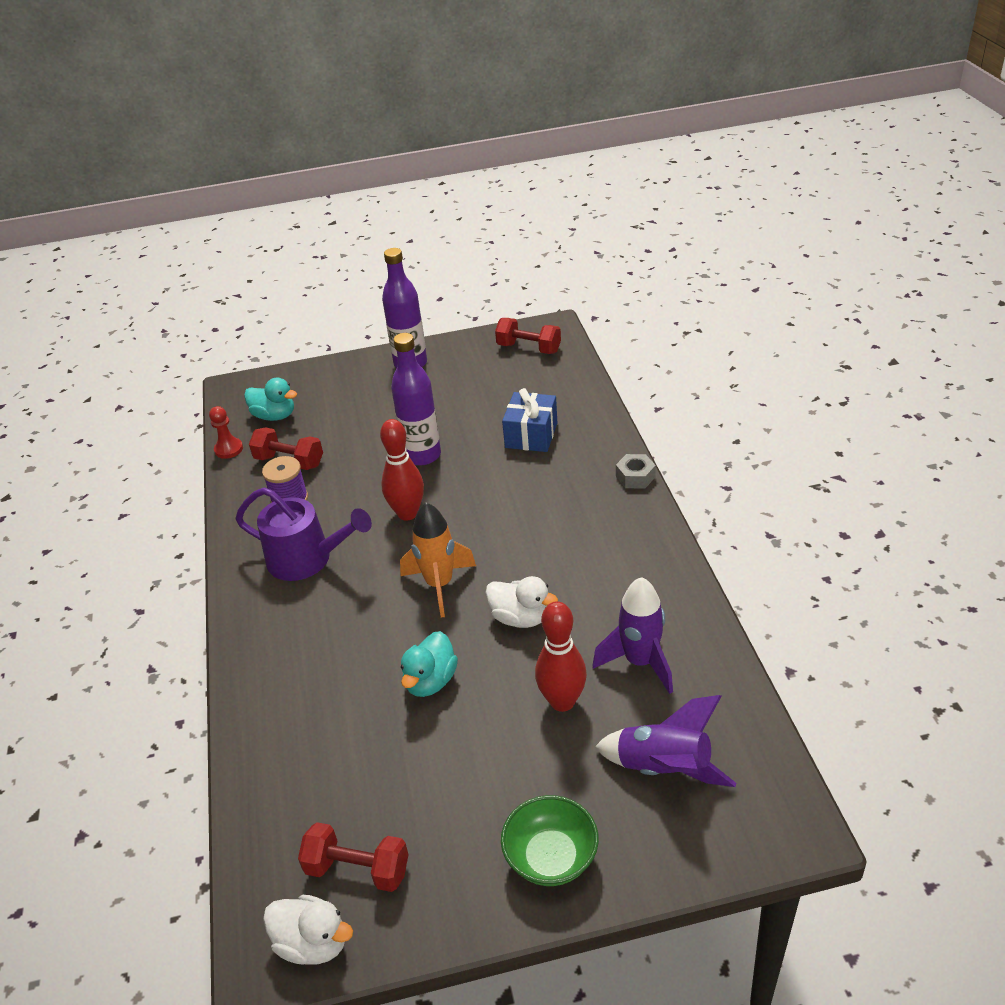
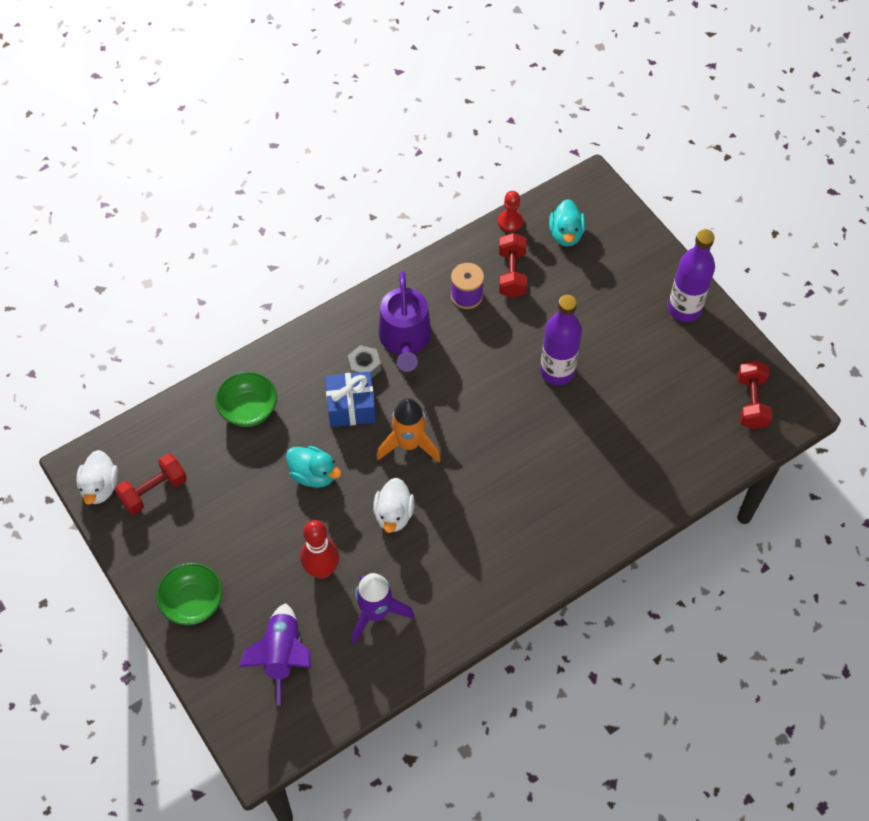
camera: 65 degrees right, 20 degrees up
(301, 728) = (248, 409): none -> green bowl
(357, 869) = (153, 490): red dumbbell -> red dumbbell turned 60 degrees clockwise
(407, 513) = (481, 389): red bowling pin -> none
(430, 681) = (313, 474): turquoise duck -> turquoise duck turned 150 degrees counterclockwise
(531, 435) = (617, 449): blue gift -> blue gift (351, 407)
(635, 477) = (591, 552): grey nut -> grey nut (364, 366)

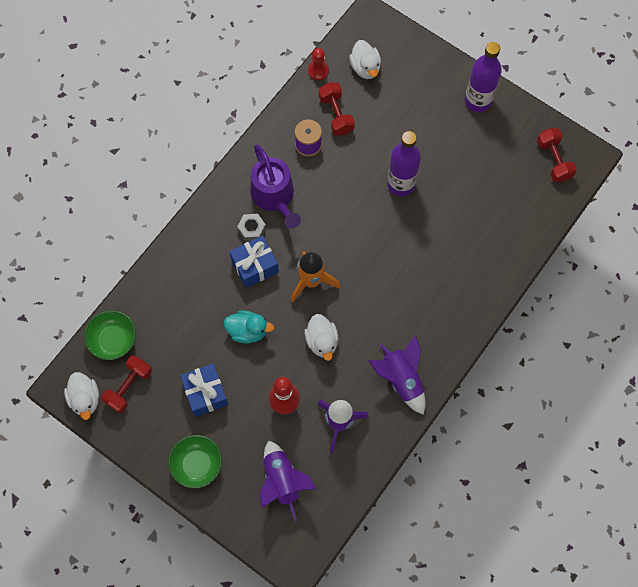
camera: 20 degrees left, 10 degrees up
(236, 526) = (205, 393): none -> blue gift
(248, 409) = (175, 295): green bowl -> green bowl (113, 340)
(469, 588) = (401, 379): none -> purple rocket
(566, 234) = (365, 68): turquoise duck -> white duck

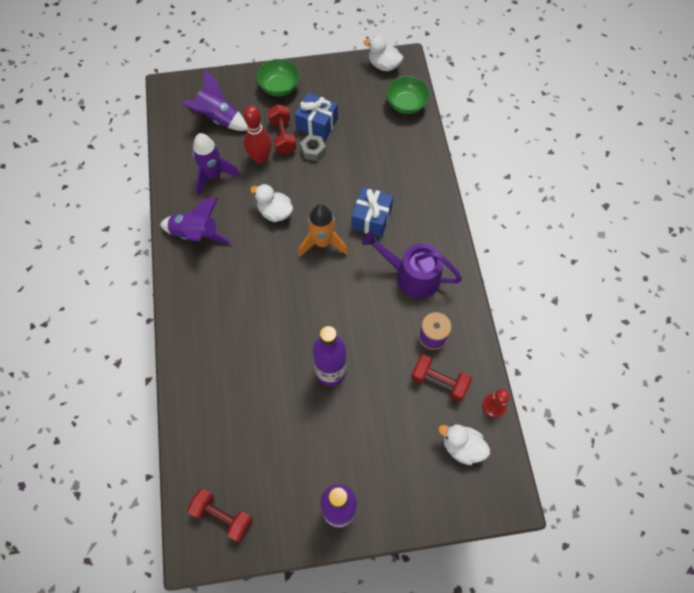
camera: 135 degrees right, 5 degrees down
(128, 387) = (366, 90): red dumbbell -> red dumbbell (283, 136)
(248, 331) = (330, 177): turquoise duck -> none
(252, 229) = (401, 240): grey nut -> grey nut (313, 151)

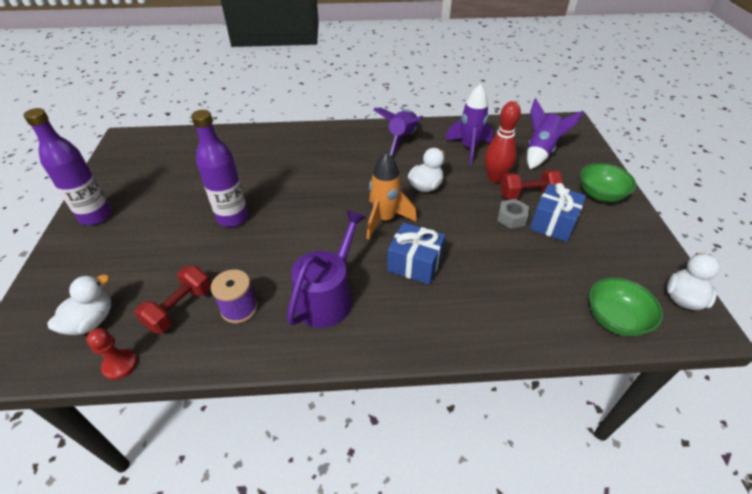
camera: 95 degrees right, 20 degrees down
(223, 516) = (140, 151): red dumbbell -> none

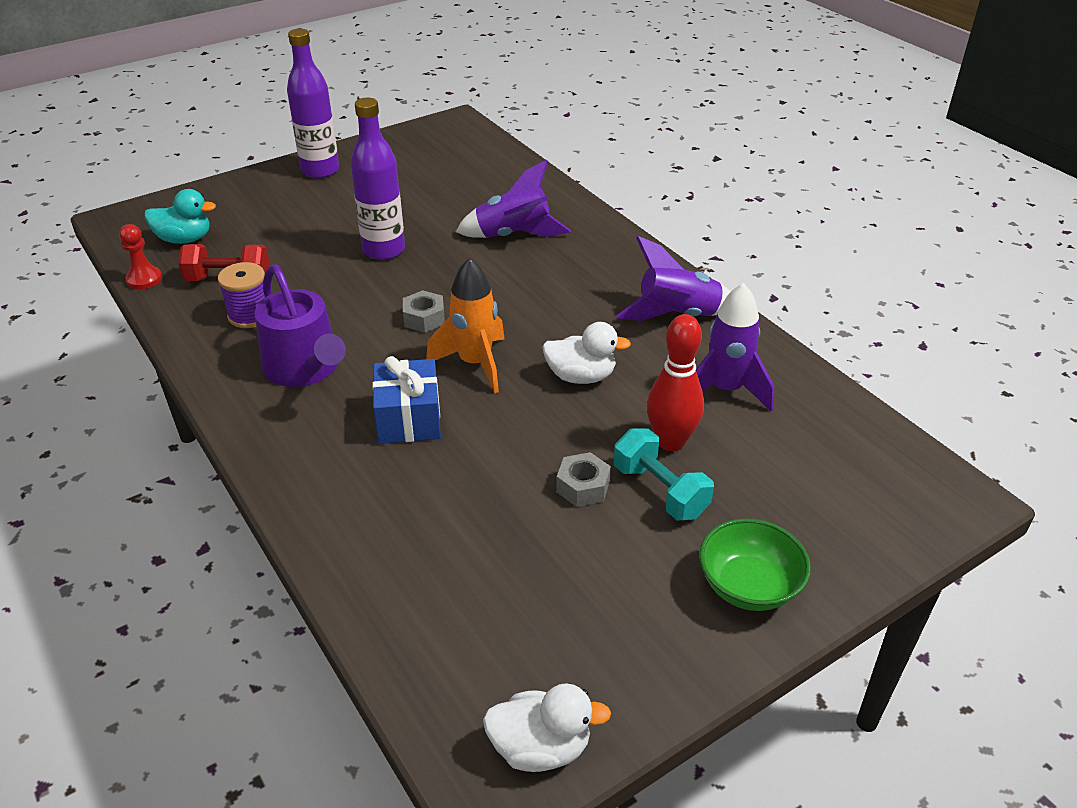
camera: 60 degrees right, 5 degrees down
(91, 321) = (185, 239): white duck -> turquoise duck
(323, 225) = (424, 318): none -> grey nut
(328, 296) = (305, 368): purple watering can -> purple watering can turned 60 degrees clockwise
(527, 195) = (660, 491): red dumbbell -> turquoise dumbbell
(541, 151) = (808, 477): purple rocket -> purple rocket (513, 235)
(553, 223) = (610, 538): blue gift -> none
(615, 319) = (433, 658): green bowl -> none

